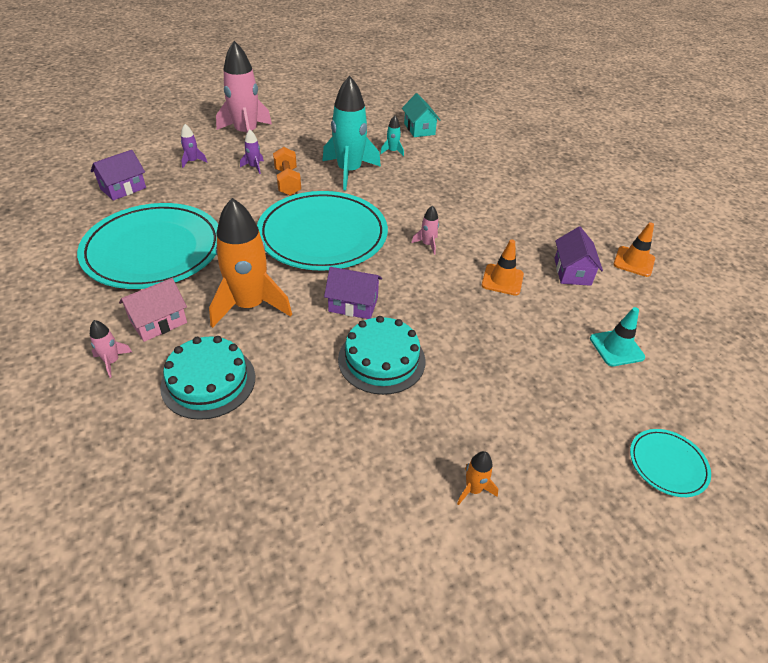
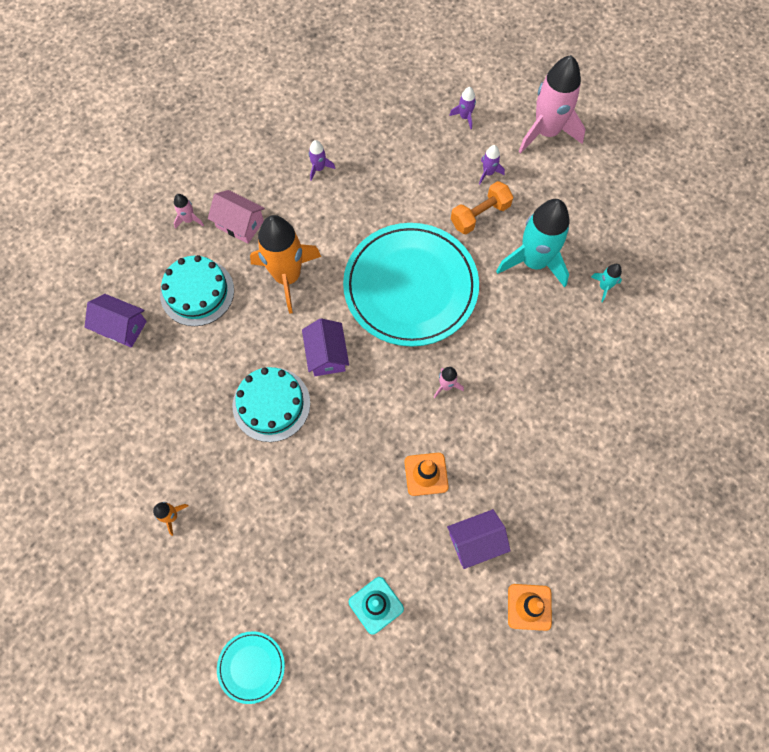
camera: 70 degrees right, 25 degrees up
(123, 188) = (389, 91): purple house -> purple house (121, 327)
(153, 250) = (319, 168): turquoise plate -> purple rocket
(419, 129) = (677, 296): turquoise house -> none

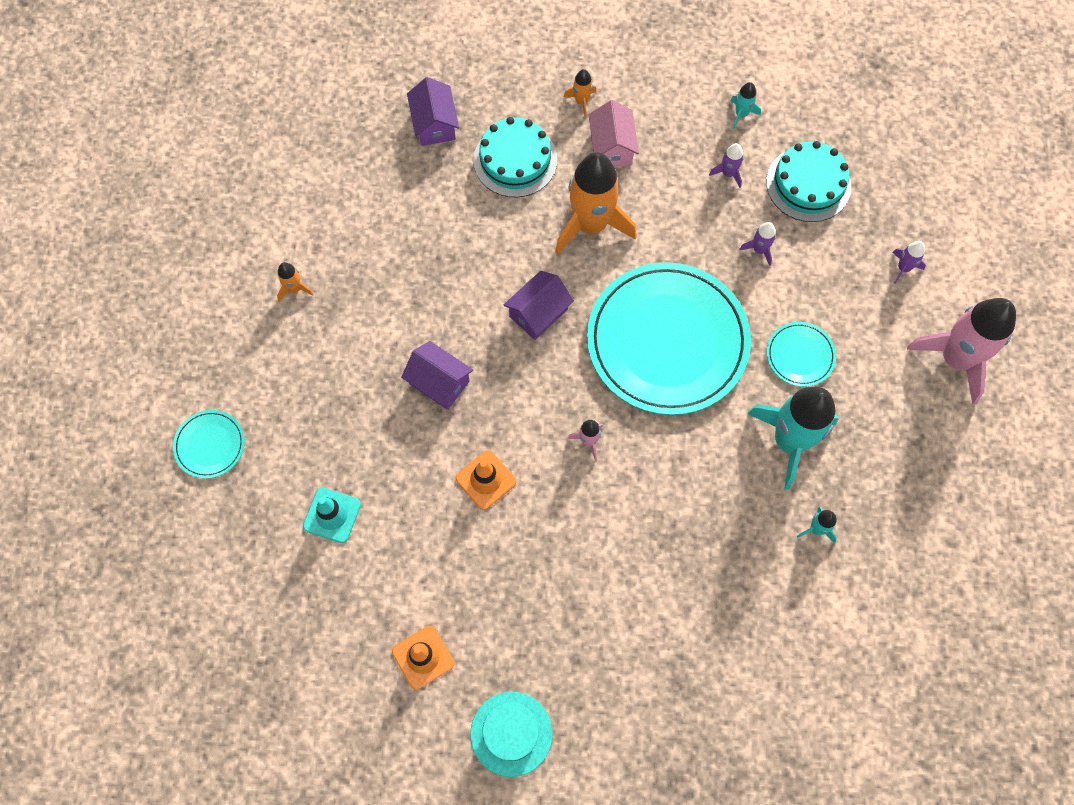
camera: 55 degrees right, 0 degrees up
(189, 220) = (581, 101): pink rocket -> orange rocket
(271, 404) = (454, 298): turquoise cake -> turquoise cake (808, 184)
(283, 131) = (741, 114): none -> turquoise rocket
(475, 541) = (452, 567): purple house -> purple house (439, 382)
(480, 215) = (800, 355): orange dumbbell -> turquoise plate
(488, 173) = (856, 332): purple rocket -> purple rocket (759, 250)
(623, 579) = (511, 733): none -> turquoise hat

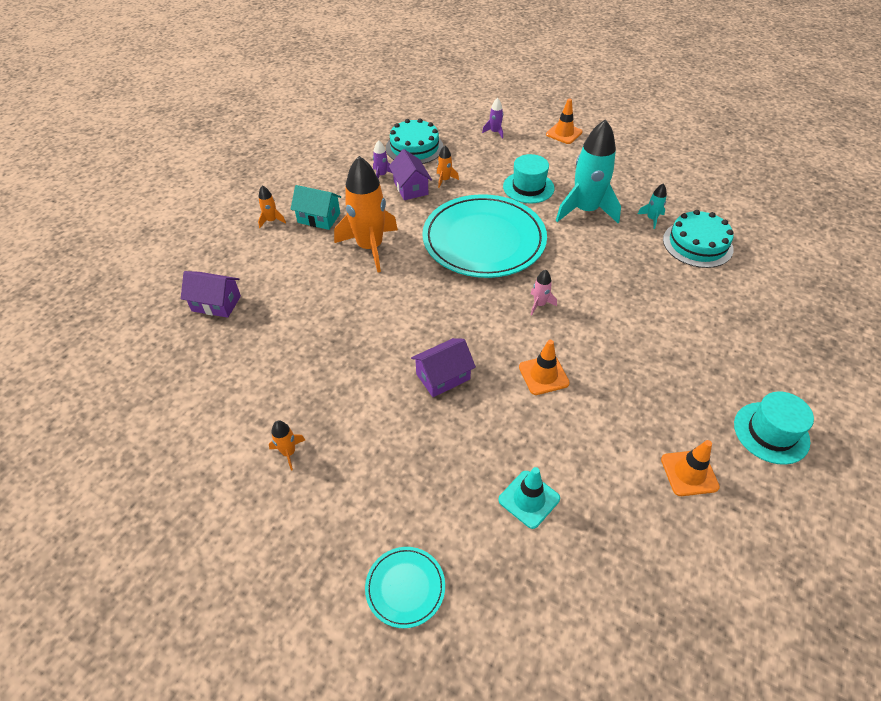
camera: 65 degrees left, 20 degrees down
(515, 160) = (287, 269): turquoise cake -> turquoise cake (697, 244)
(538, 313) = (420, 297): purple house -> purple house (411, 188)
(612, 147) = (319, 218): pink house -> turquoise house
(741, 114) = (345, 157): turquoise rocket -> none
(759, 250) = (444, 180): purple rocket -> orange rocket
(800, 355) = (528, 187): turquoise plate -> turquoise hat
(955, 359) = (564, 133): pink rocket -> orange traffic cone

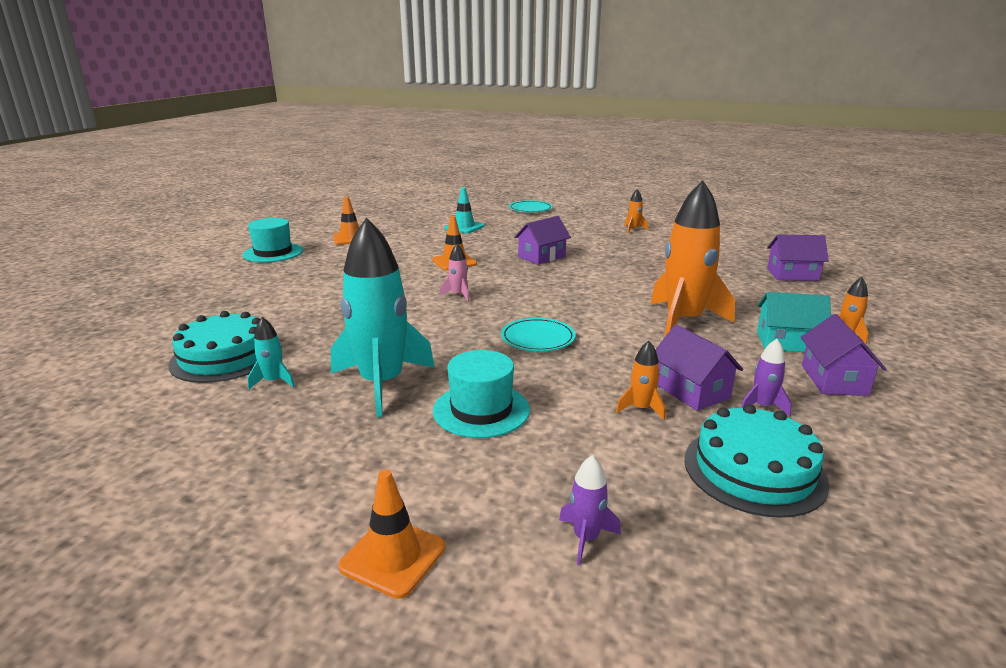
camera: 170 degrees right, 25 degrees down
(325, 187) = (834, 380): none -> purple house
(484, 240) = (538, 338): turquoise plate -> turquoise plate, size x0.43

